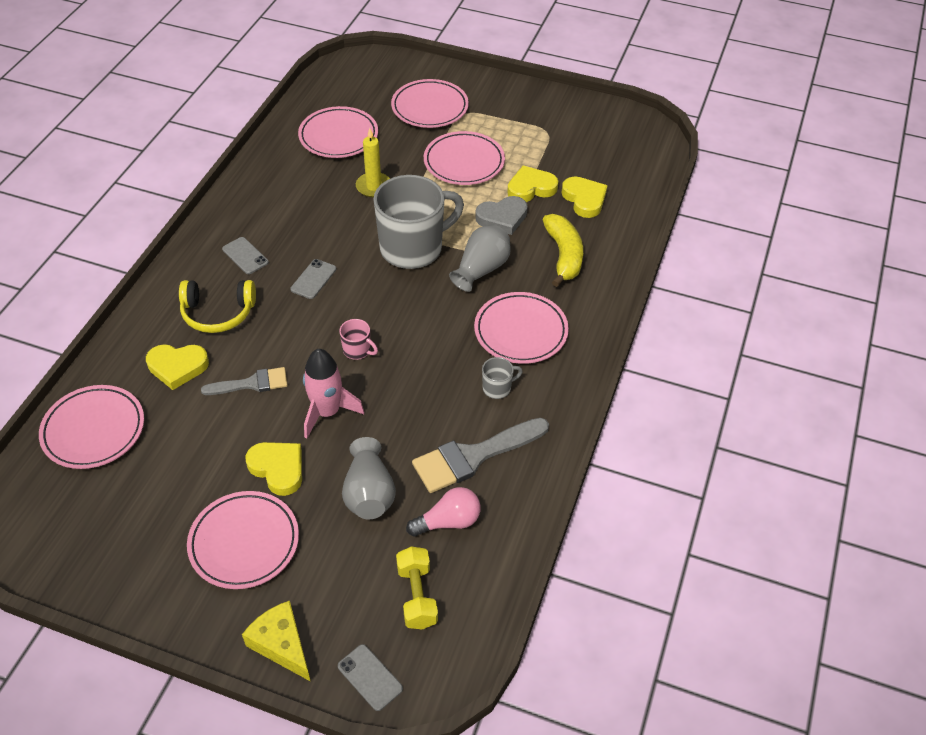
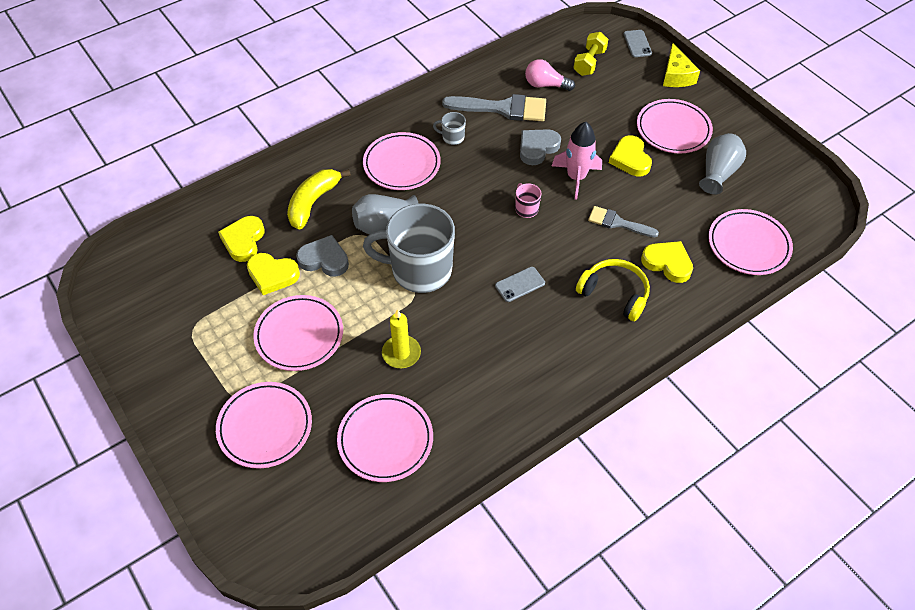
camera: 145 degrees left, 5 degrees up
(245, 256) = (563, 338): grey phone -> none
(369, 493) = (581, 119): grey vase -> grey vase (718, 173)
(394, 425) = (537, 148): none -> grey heart

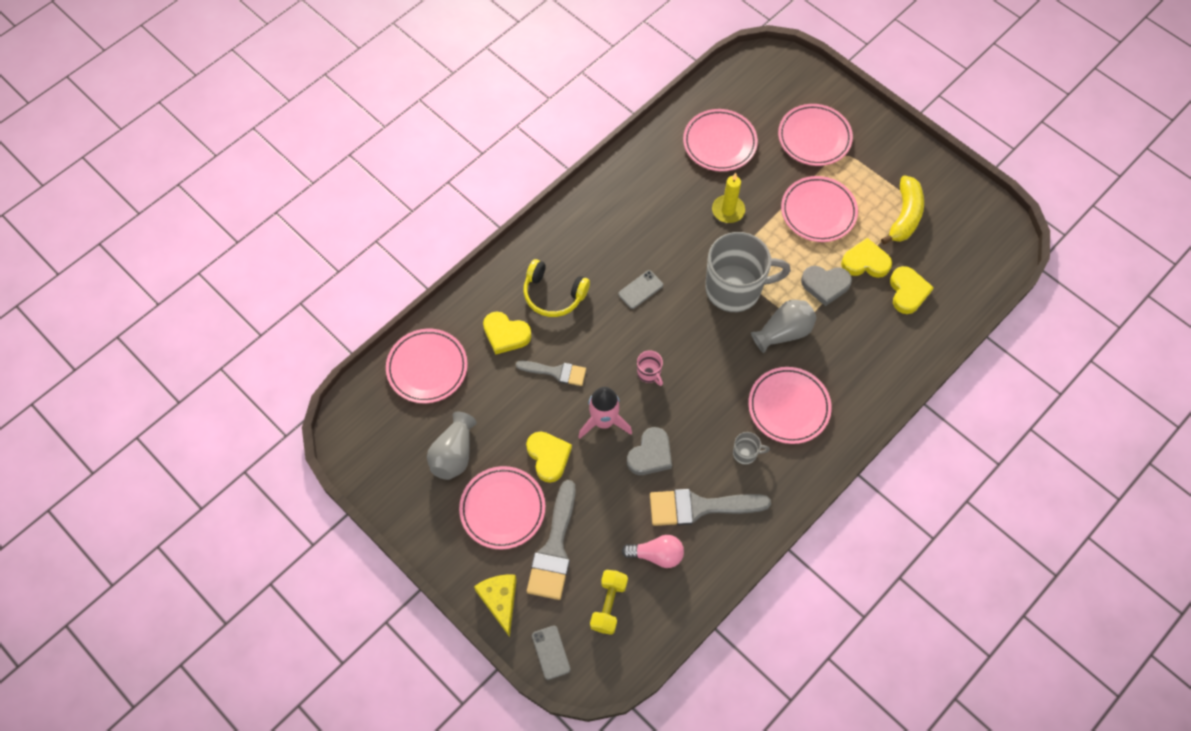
camera: 170 degrees right, 10 degrees up
(313, 202) = (860, 345): yellow banana -> yellow banana (904, 216)
(630, 99) = (554, 548): none -> grey brush

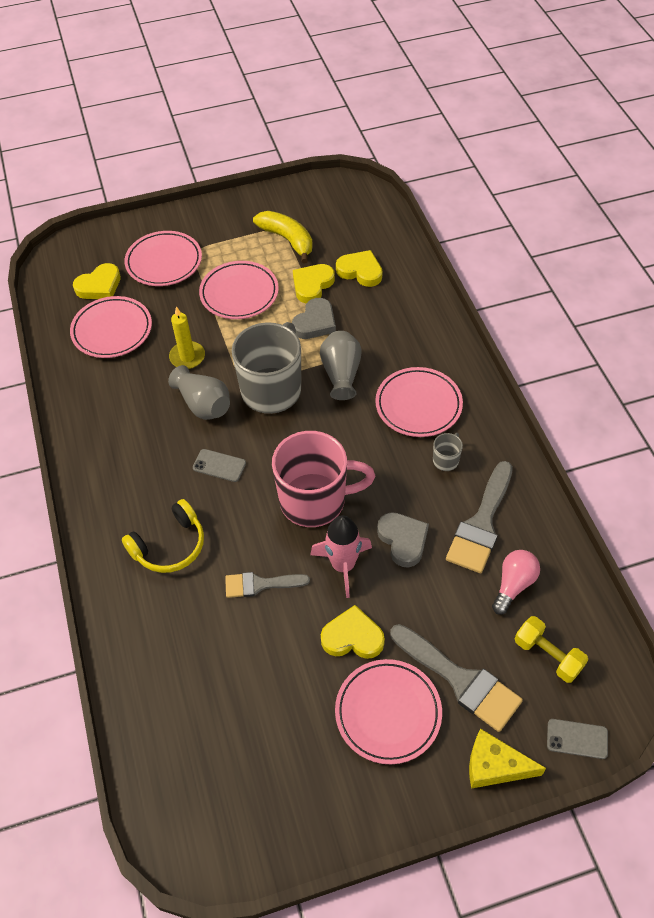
camera: 60 degrees left, 10 degrees down
(427, 368) = (170, 717): pink plate -> none
(454, 454) = (294, 736): grey vase -> grey vase (203, 404)
(506, 334) = (184, 614): yellow heart -> yellow heart (99, 286)
(556, 372) = (260, 584): grey brush -> grey brush turned 135 degrees counterclockwise
(640, 289) = (219, 465): grey phone -> grey phone turned 60 degrees counterclockwise
(649, 373) = (315, 500): pink mug -> pink mug, size x2.44

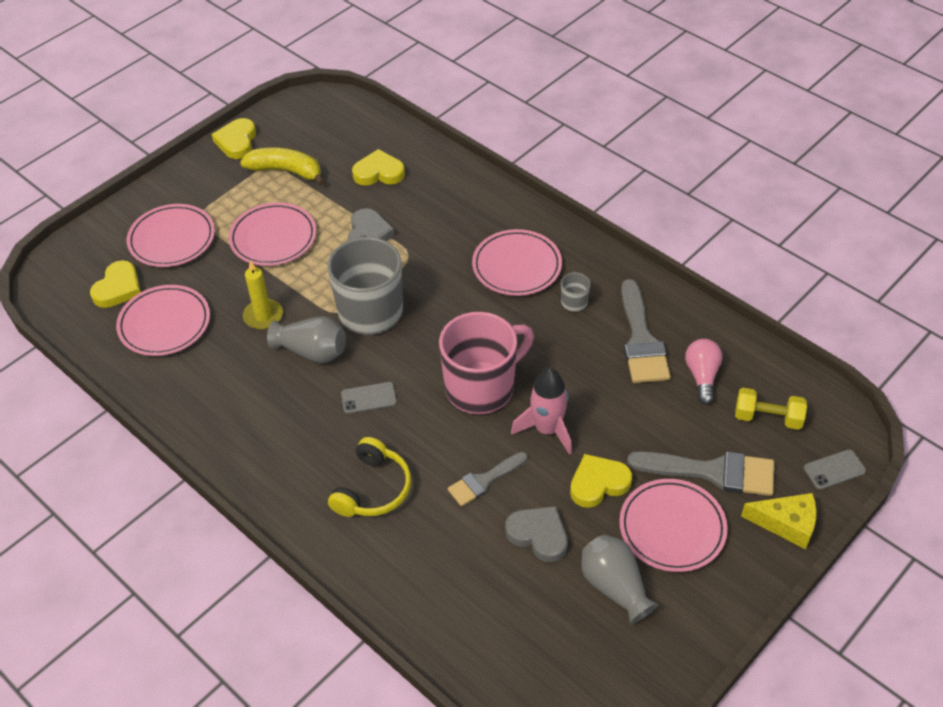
camera: 30 degrees left, 5 degrees down
(312, 285) = (341, 202): yellow heart -> yellow heart (237, 142)
(341, 374) = (426, 269): grey vase -> grey vase (614, 586)
(403, 540) = (584, 384): grey heart -> grey heart (538, 535)
(494, 766) = (786, 524): yellow cheese -> yellow cheese turned 150 degrees counterclockwise

